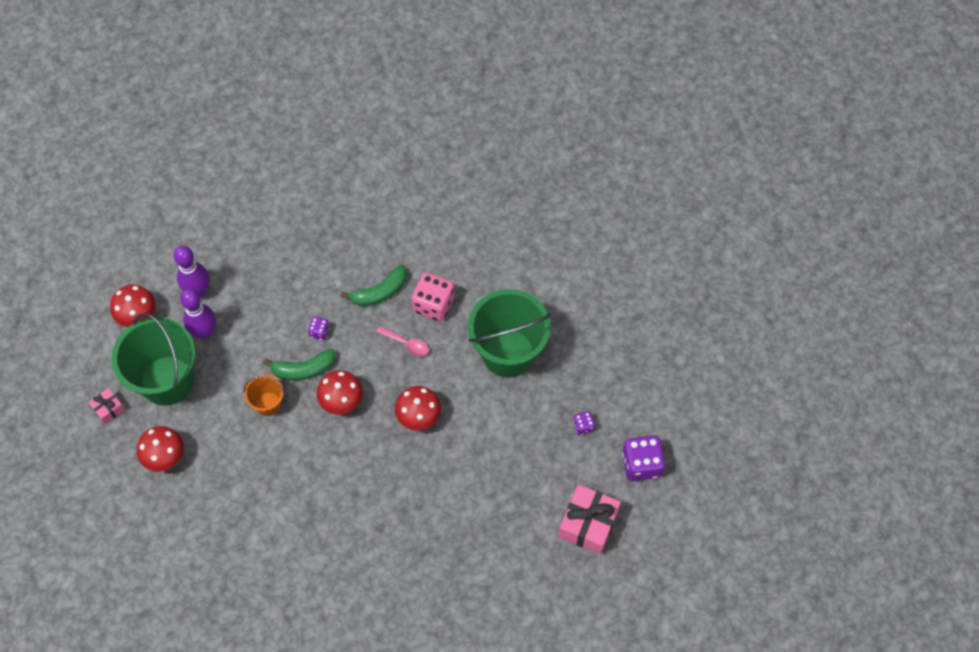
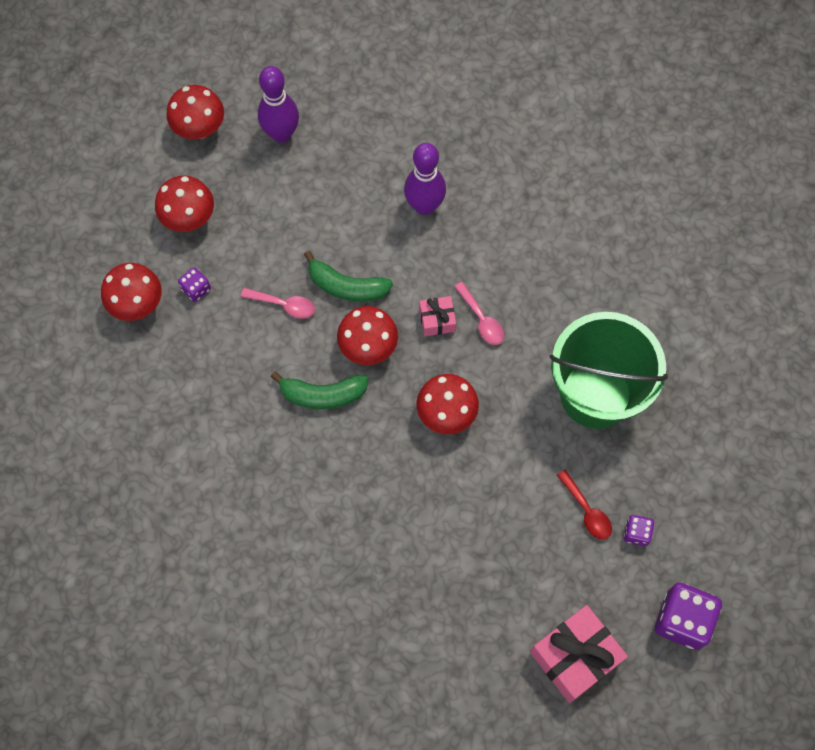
camera: 30 degrees right, 5 degrees up
(109, 409) = (109, 217): pink gift -> pink gift (437, 320)
(167, 380) = (189, 218): green bucket -> red mushroom
(205, 332) = (261, 185): purple bowling pin -> purple bowling pin (424, 206)
(268, 404) = (284, 305): orange bucket -> pink spoon
(319, 332) = (389, 252): purple dice -> purple dice (196, 289)
(380, 292) = (485, 242): green banana -> green banana (322, 395)
(433, 304) = (539, 289): pink dice -> none
(544, 429) = (587, 511): none -> red spoon

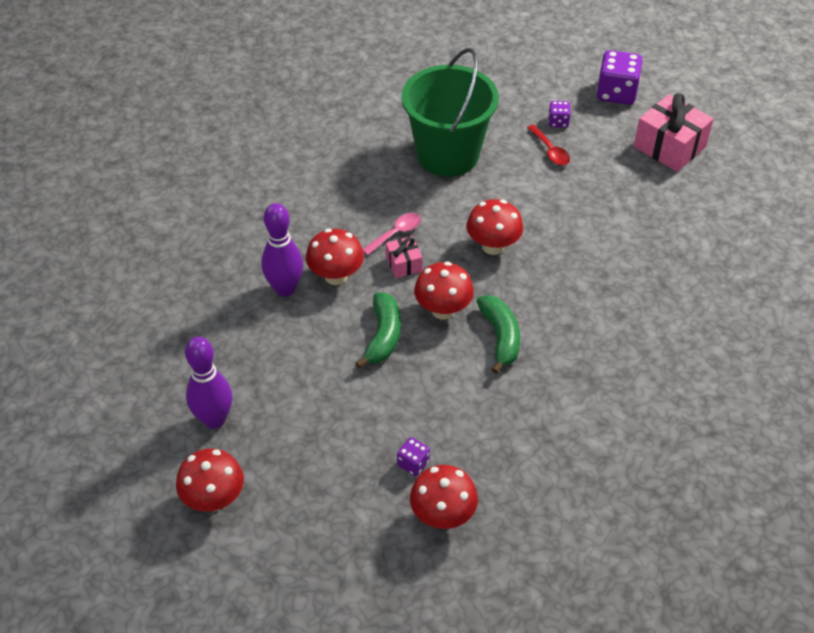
camera: 100 degrees left, 20 degrees down
(189, 218) = (330, 487): red mushroom -> red mushroom (336, 276)
(284, 305) = (414, 383): pink spoon -> none
(587, 511) = (550, 151): red spoon -> red spoon turned 105 degrees clockwise

